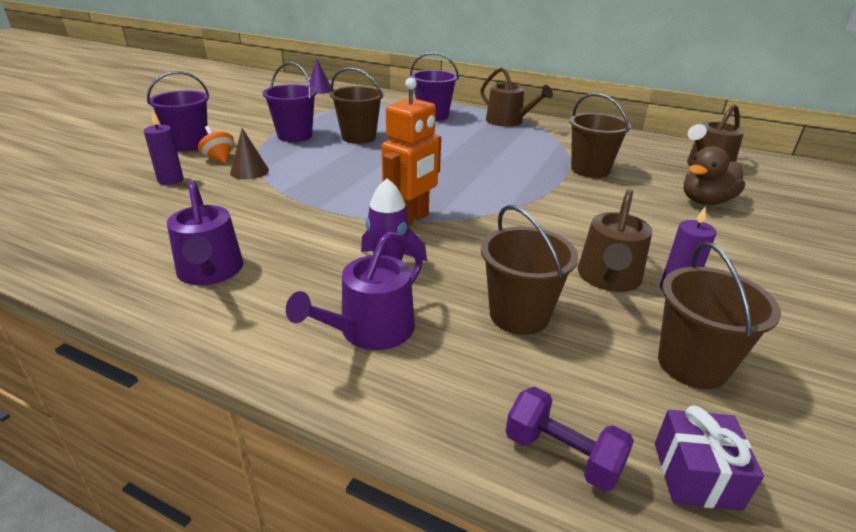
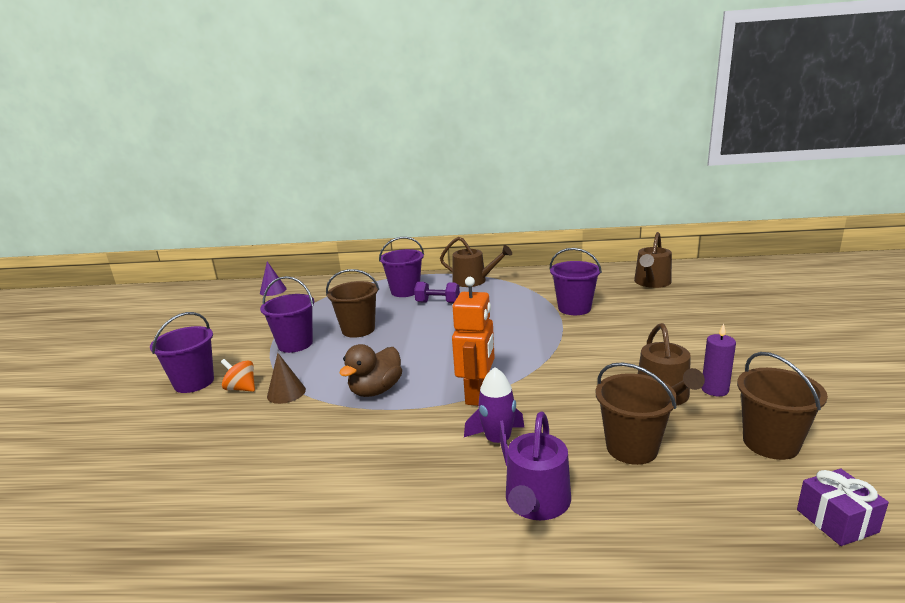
camera: 20 degrees left, 10 degrees down
(170, 180) = (213, 425): purple candle -> none
(210, 272) = (348, 502): purple watering can -> none
(562, 455) = (752, 543): purple dumbbell -> purple dumbbell (438, 302)
(590, 170) = (574, 308): brown bucket -> purple bucket
(705, 201) = (674, 312): brown duck -> brown duck (376, 390)

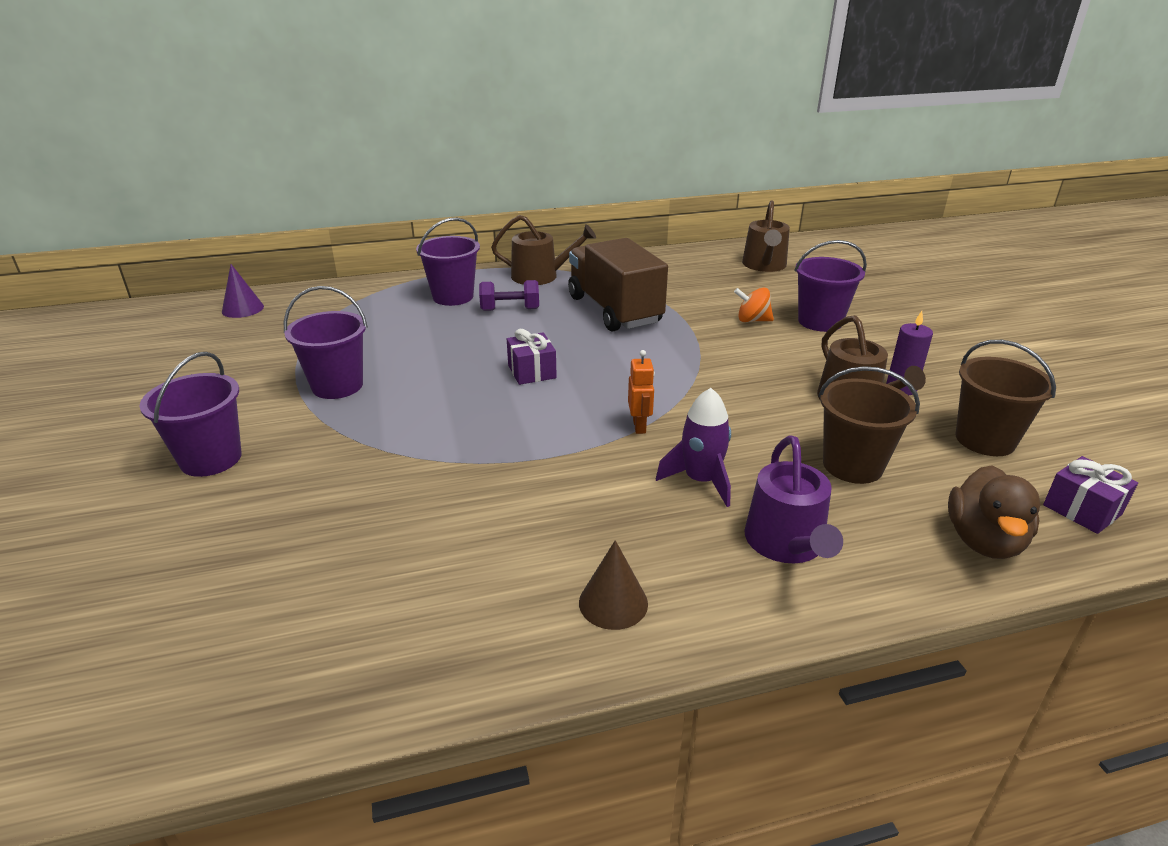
camera: 20 degrees left, 10 degrees up
(241, 388) = (297, 458): orange spinning top -> orange spinning top (752, 320)
(286, 392) = (372, 455): brown cone -> brown cone (613, 603)
(358, 330) = (420, 356): brown bucket -> none
(376, 390) = (502, 437): brown duck -> brown duck (983, 541)
(425, 347) = (532, 371): none -> purple gift
(477, 395) = (639, 426): orange robot -> orange robot, size x0.53
(512, 308) = (614, 310): none -> brown truck
(574, 308) = (692, 304): purple bucket -> purple bucket (820, 322)

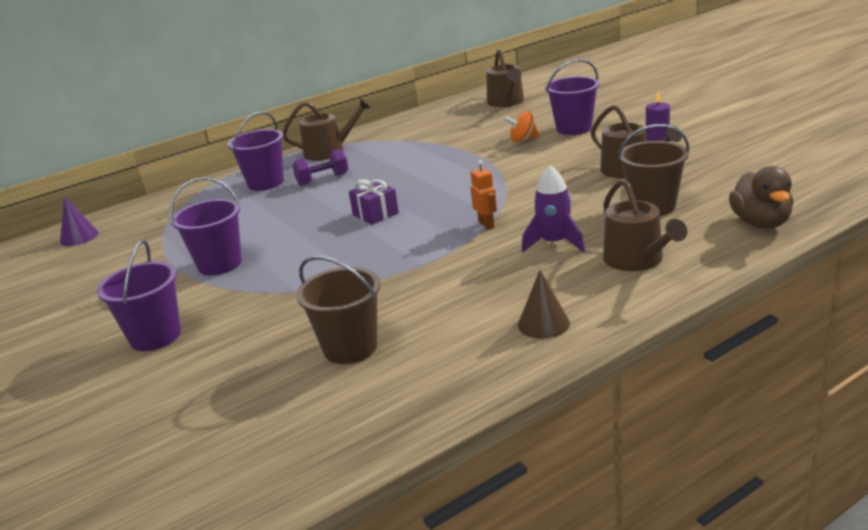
camera: 15 degrees left, 5 degrees down
(614, 310) = (410, 159): brown truck -> none
(787, 544) = (637, 260): purple watering can -> brown watering can
(985, 440) = (730, 169): brown bucket -> brown bucket (350, 348)
(1082, 510) = (811, 190): purple gift -> none

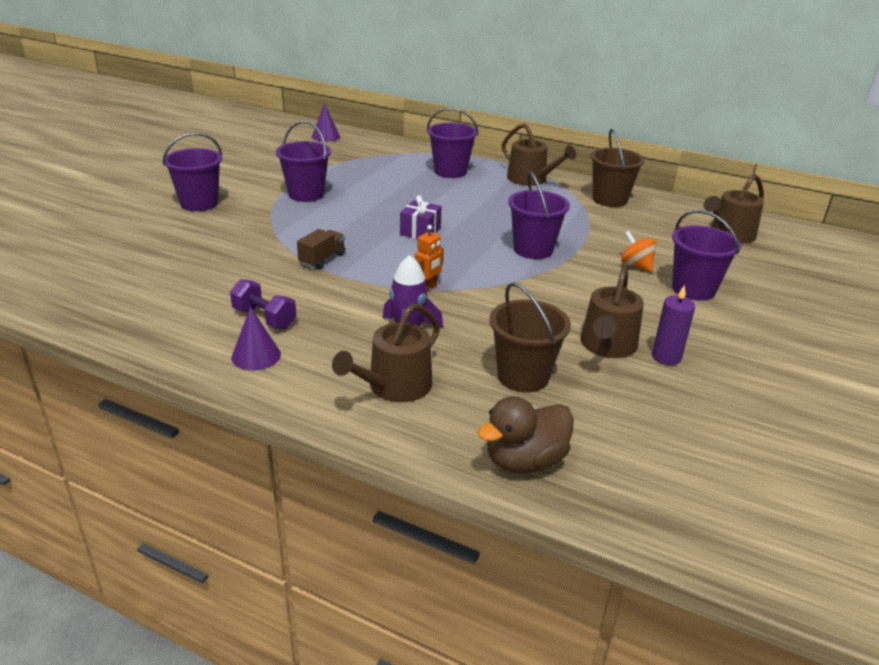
camera: 55 degrees right, 5 degrees up
(323, 179) = (472, 192): purple dumbbell -> purple dumbbell (264, 318)
(350, 348) = (198, 277): brown bucket -> brown bucket (610, 200)
(381, 270) = (322, 259): none -> brown truck
(460, 171) = (533, 249): none -> purple bucket
(543, 323) = (256, 356): brown cone -> purple cone

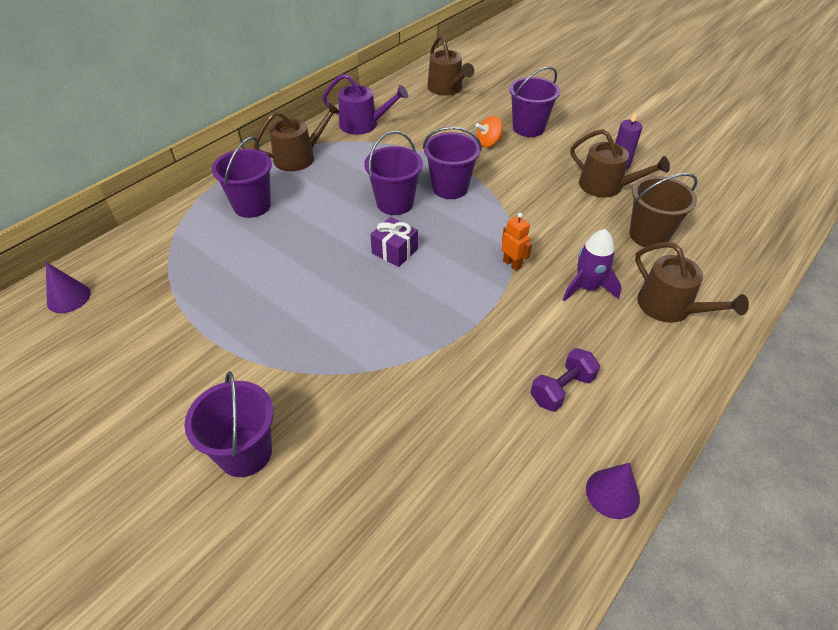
camera: 75 degrees left, 15 degrees up
(256, 356) = (630, 399): purple cone -> purple cone (612, 493)
(306, 194) = (263, 334): purple bucket -> purple bucket (395, 203)
(322, 259) = (441, 333): brown truck -> none
(525, 461) = (747, 255): brown duck -> none
(610, 200) = (363, 124): brown bucket -> purple watering can

